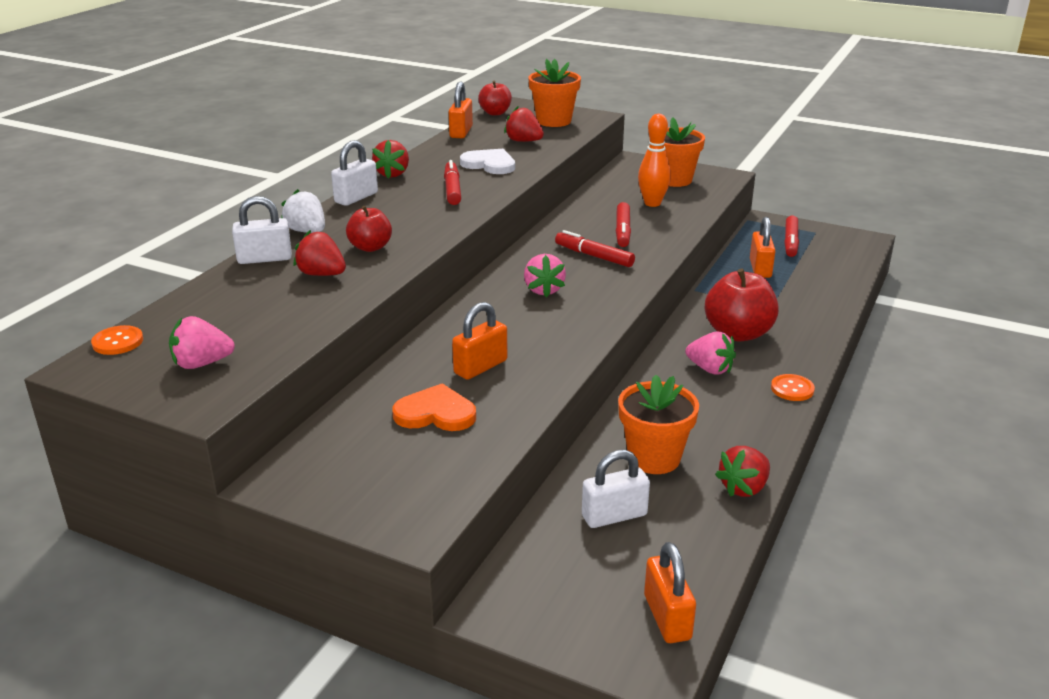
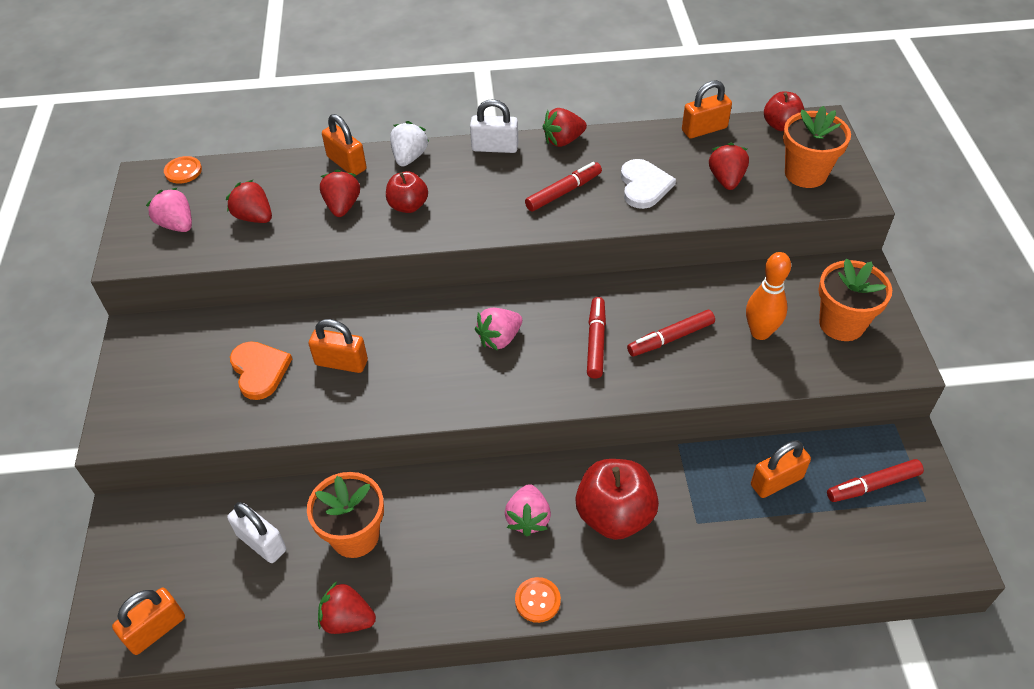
camera: 60 degrees right, 20 degrees up
(263, 319) = (254, 217): none -> red strawberry
(264, 259) = (346, 163): white padlock -> orange padlock

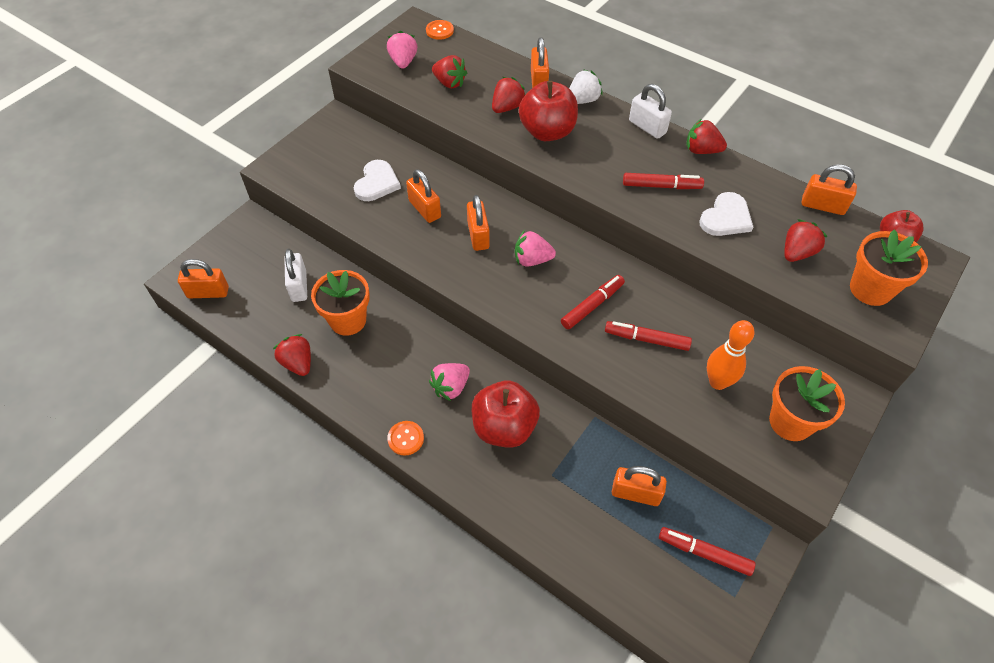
camera: 40 degrees right, 5 degrees up
(254, 217) = (449, 83): red strawberry -> red strawberry turned 135 degrees clockwise
(259, 370) = (377, 183): orange heart -> white heart
(408, 206) = (547, 132): red apple -> red apple, size x1.68
(424, 351) = (478, 235): none -> orange padlock

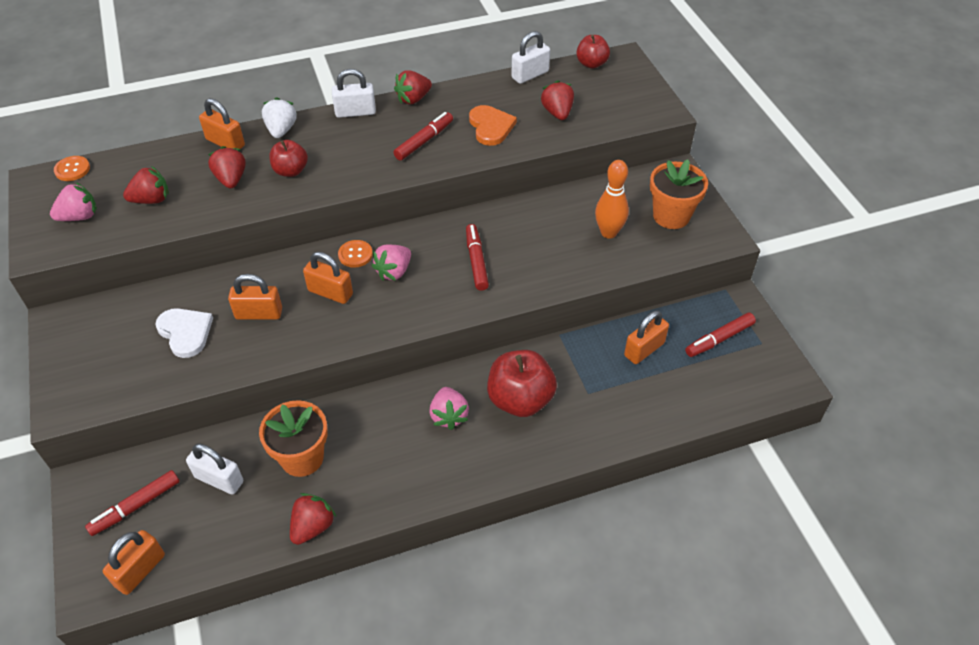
camera: 55 degrees left, 5 degrees down
(298, 363) = (312, 526): red strawberry -> red strawberry turned 120 degrees clockwise
(403, 62) = (79, 217): pink strawberry -> pink strawberry turned 120 degrees clockwise
(405, 438) = (472, 478): orange button -> orange button (355, 254)
(547, 132) = (291, 171): red apple -> red apple, size x0.60
(646, 339) = (537, 248): red marker -> red marker (136, 506)
(726, 218) = (491, 127): white heart -> orange heart
(822, 206) = (530, 75): orange padlock -> white padlock
(870, 289) = (620, 100): orange flower pot -> none

